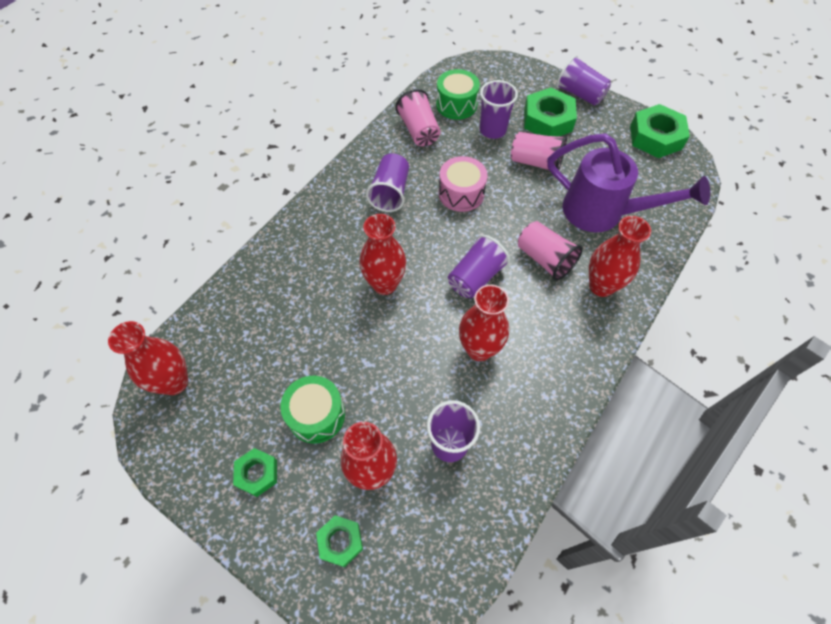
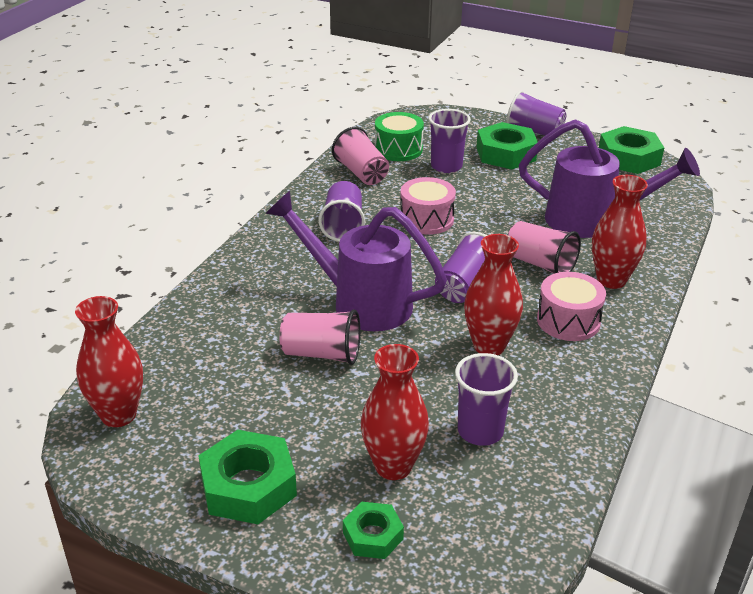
camera: 10 degrees left, 25 degrees down
(257, 473) = (248, 486): green nut -> green nut, size x1.74
(316, 415) = (309, 424): green drum -> none
(384, 284) = (359, 302): red vase -> purple watering can
(536, 162) = (504, 188): pink cup -> pink cup (322, 354)
(552, 329) = (568, 321): none -> pink drum

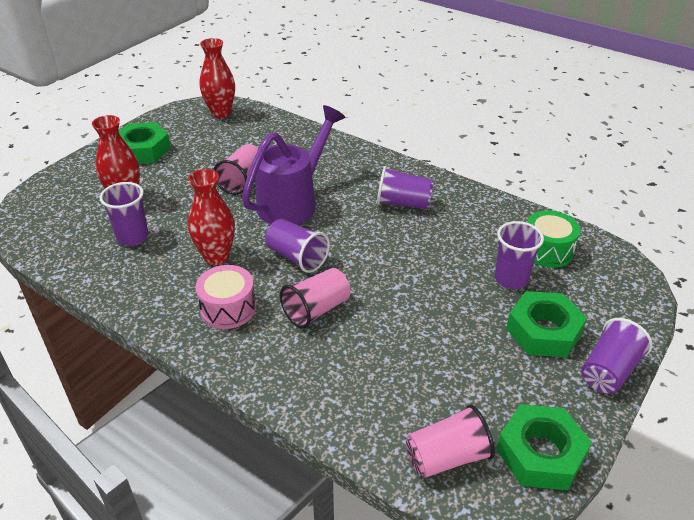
camera: 100 degrees right, 5 degrees up
(361, 173) = (495, 221): pink cup -> pink cup (447, 457)
(373, 536) = (81, 186): green nut -> none
(426, 219) = (407, 250): pink drum -> none
(593, 221) = (385, 370): purple watering can -> none
(611, 280) = (277, 354): red vase -> none

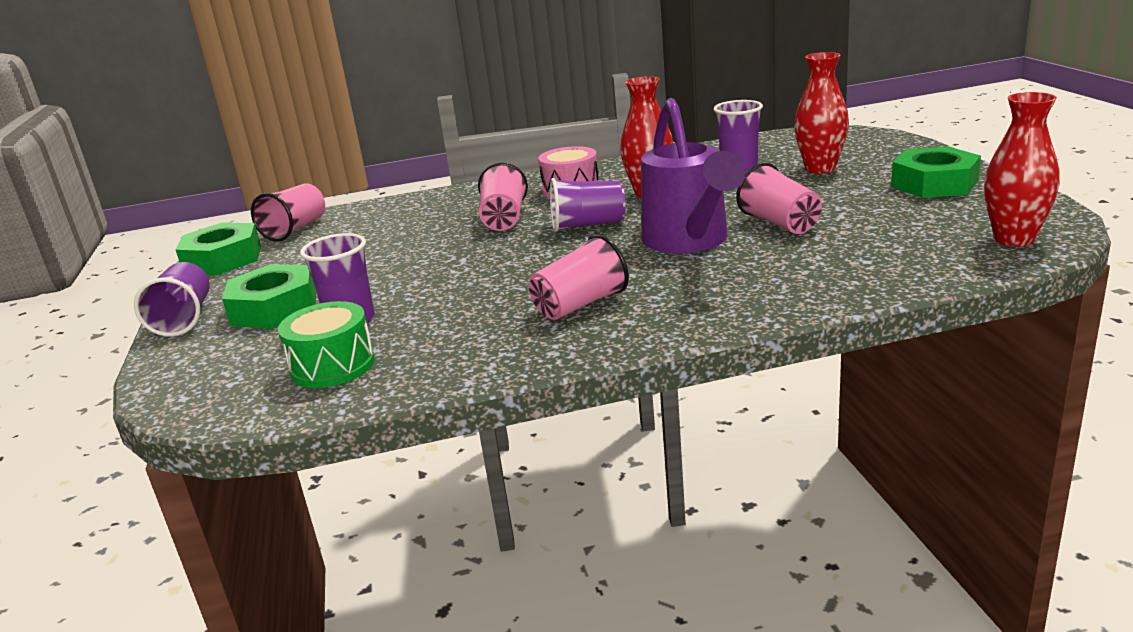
camera: 135 degrees right, 15 degrees down
(403, 203) = (580, 305): purple cup -> pink cup

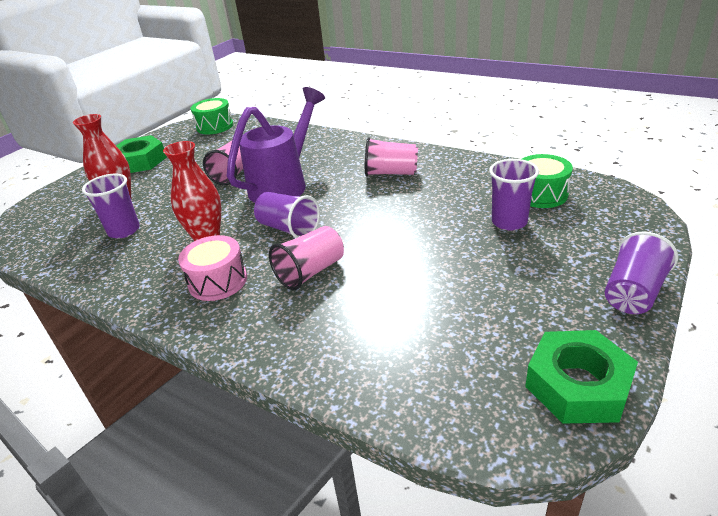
camera: 135 degrees left, 10 degrees up
(274, 308) = (553, 264): green nut -> none
(295, 229) = (469, 401): pink cup -> none
(1014, 239) = (215, 126): red vase -> green drum

